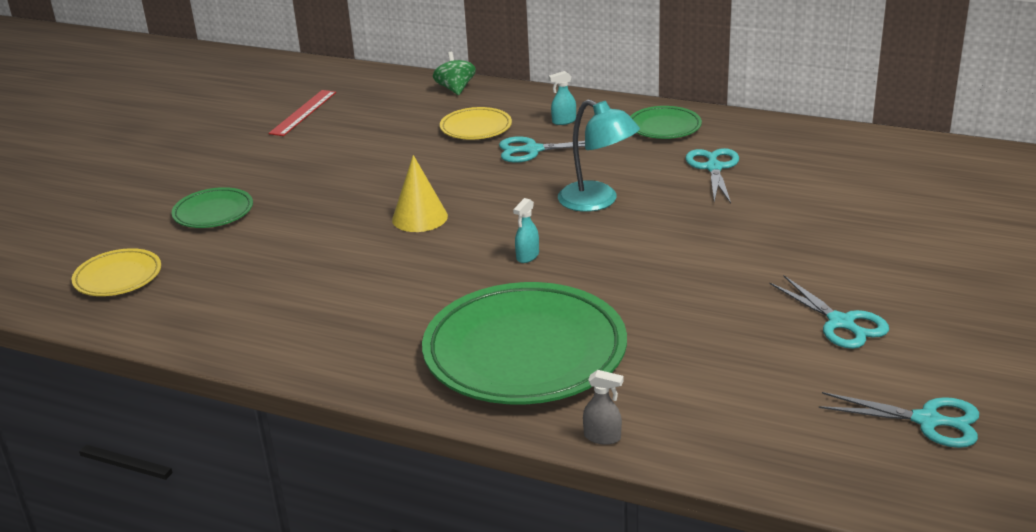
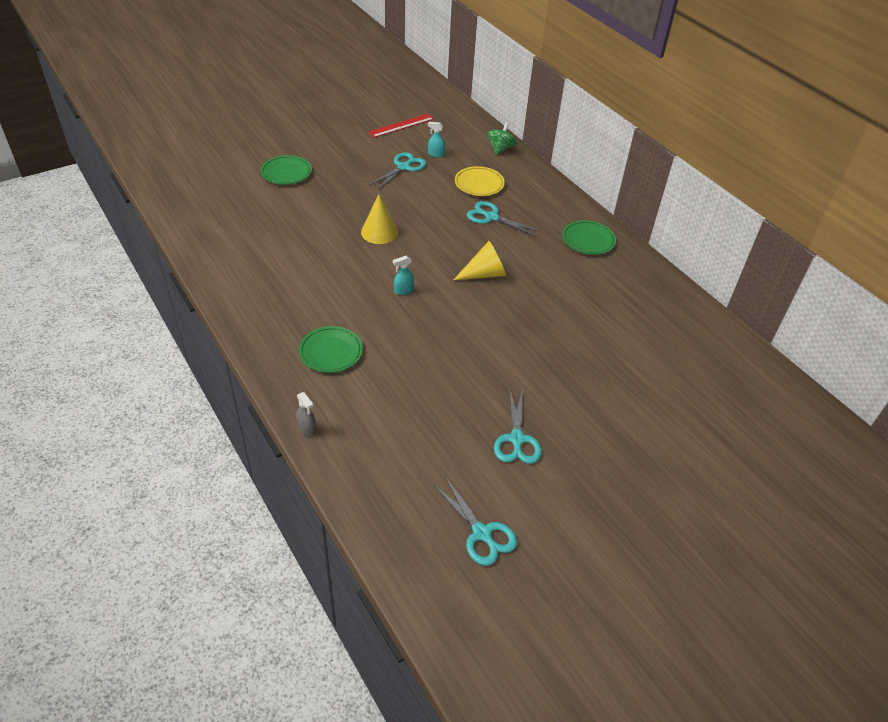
camera: 30 degrees right, 15 degrees up
(118, 277) = (204, 191): yellow plate -> none
(525, 352) = (331, 352): green plate -> green plate, size x0.48
(563, 121) = (534, 205): turquoise spray bottle -> turquoise spray bottle (435, 154)
(597, 201) = (484, 274): turquoise lamp -> yellow cone
(713, 168) = (580, 287): turquoise scissors -> turquoise scissors (403, 167)

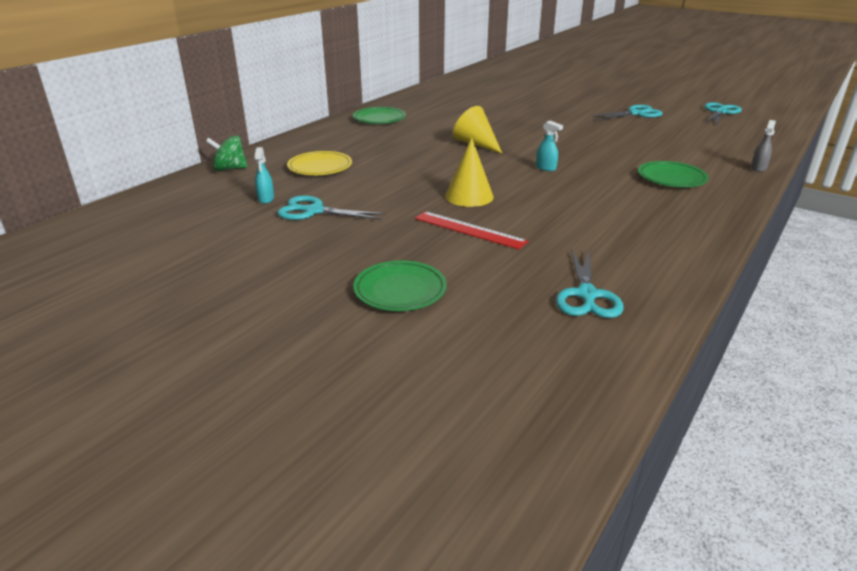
camera: 110 degrees left, 15 degrees down
(401, 125) = (191, 236): red ruler -> red ruler (469, 230)
(491, 217) = (380, 154): turquoise scissors -> turquoise scissors (587, 295)

